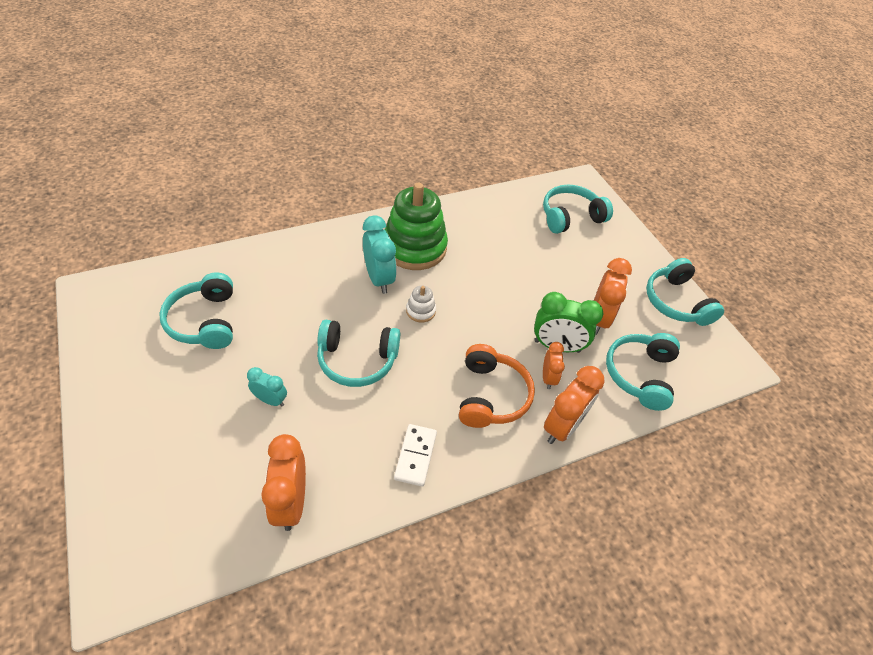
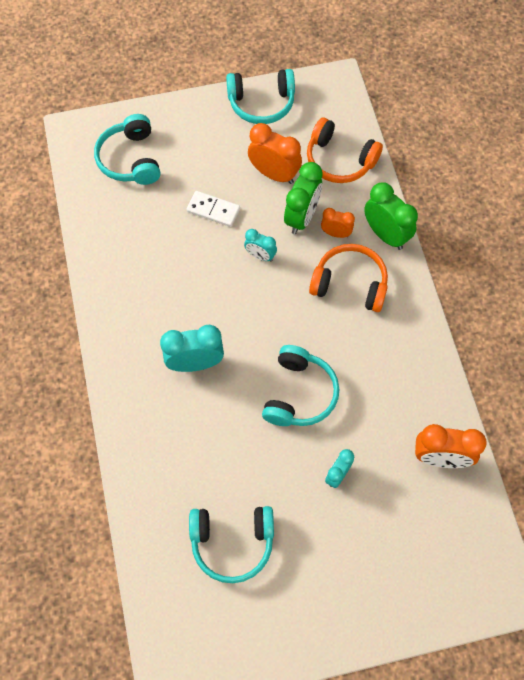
camera: 75 degrees left, 15 degrees up
(414, 247) = (153, 322): green stacking toy -> none
(415, 456) = (405, 355): white domino -> white domino (213, 210)
(420, 311) = (244, 328): white stacking toy -> none
(502, 316) = (260, 256): none -> turquoise clock
(562, 426) = (386, 235): orange clock -> green clock
(640, 374) = (339, 160): turquoise headphones -> orange headphones

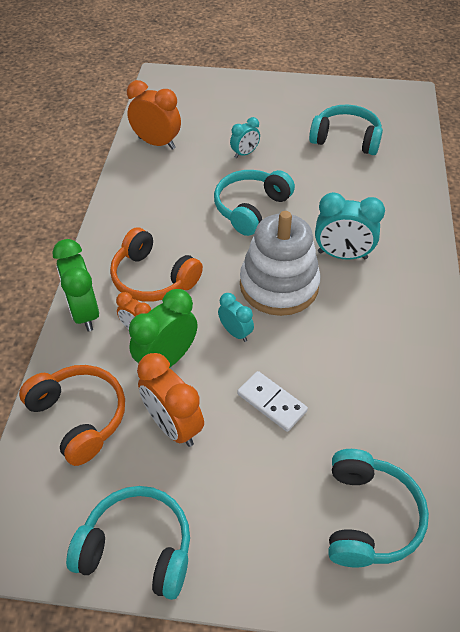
camera: 160 degrees left, 15 degrees down
(241, 311) = (279, 285): none -> white stacking toy

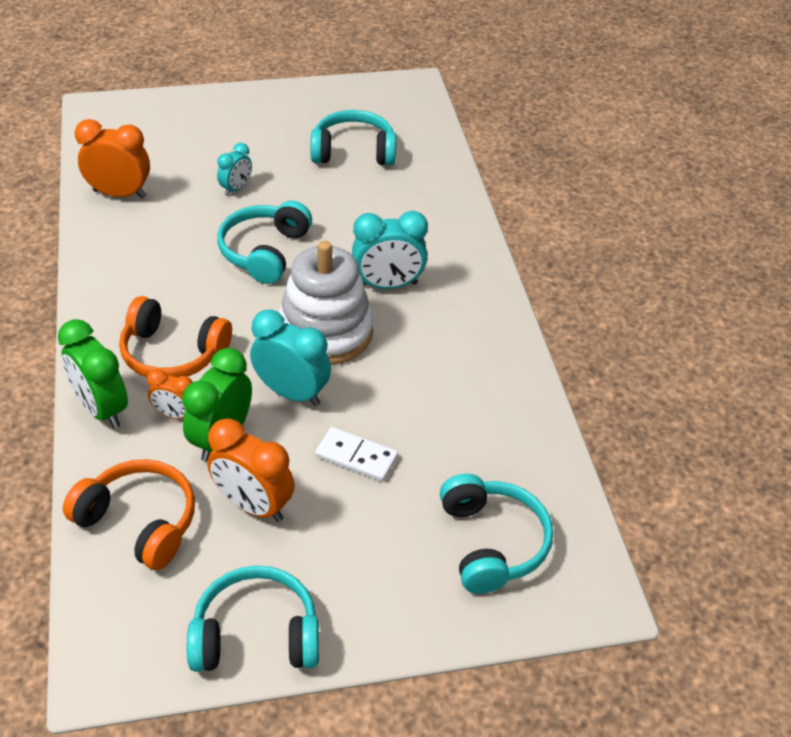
camera: 20 degrees left, 5 degrees down
(235, 332) = (292, 393): turquoise clock -> turquoise clock, size x1.72

